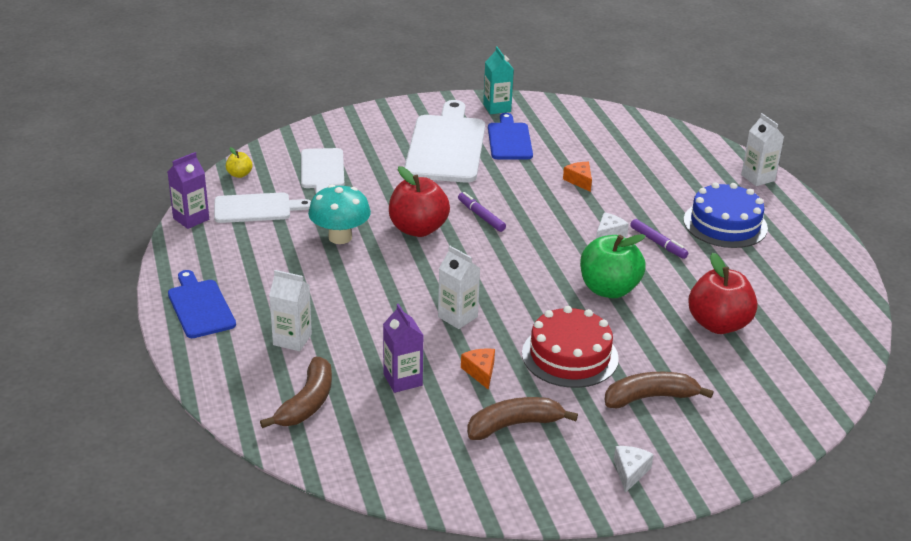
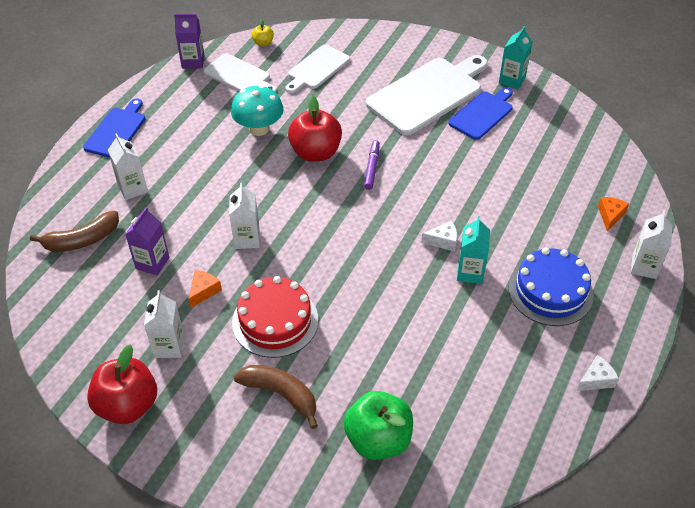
camera: 45 degrees right, 15 degrees up
(514, 425) = (169, 346): brown banana -> white carton
(579, 181) = (486, 180): orange cheese -> orange cheese (610, 216)
(609, 289) = (377, 287): green apple -> green apple (378, 439)
(630, 472) = (188, 439): white cheese -> white cheese (596, 380)
(658, 243) = (470, 272): purple marker -> turquoise carton
(718, 324) = (415, 373): red apple -> red apple (128, 405)

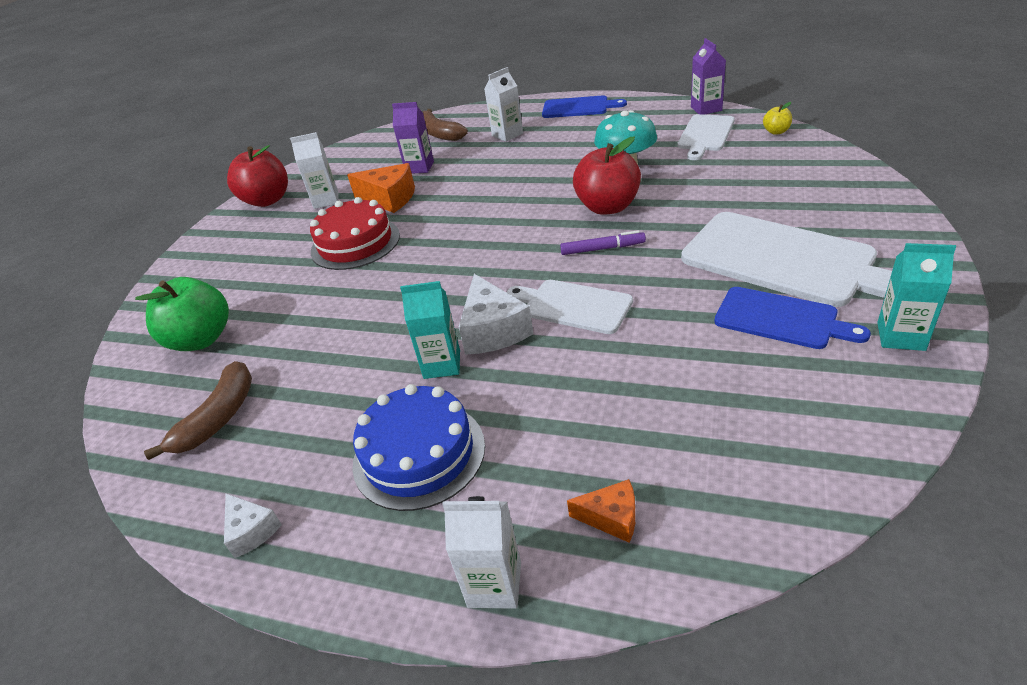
camera: 85 degrees right, 10 degrees down
(204, 291) = (389, 198): orange cheese -> orange cheese, size x1.75
(247, 239) = (460, 202): white carton -> none
(281, 394) = (267, 268): brown banana -> brown banana (219, 418)
(317, 69) = (761, 172): white cutting board -> white cutting board (572, 306)
(443, 241) = (493, 330): white cheese -> white cheese, size x1.75

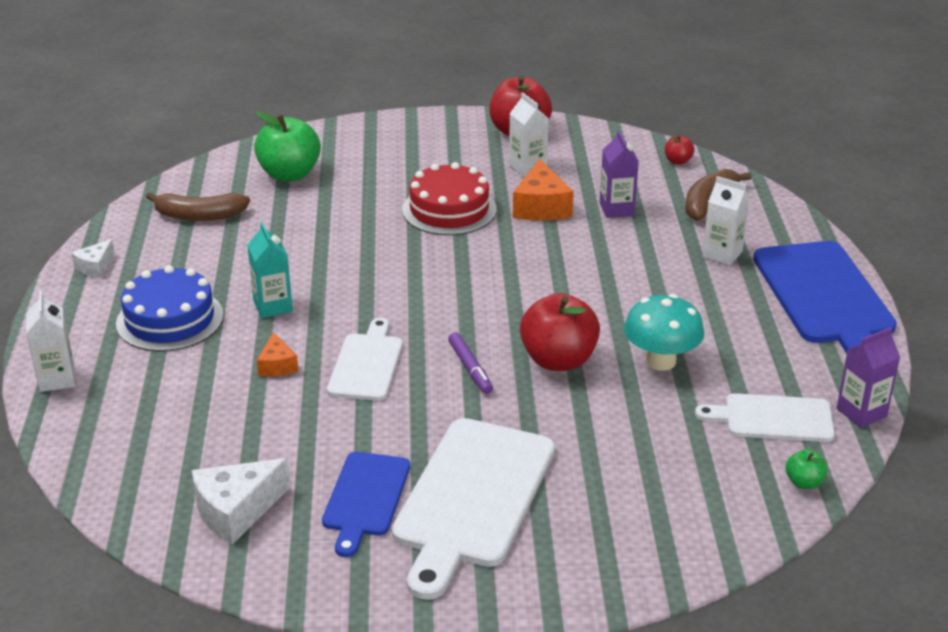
camera: 65 degrees right, 5 degrees down
(377, 140) = (678, 161): none -> red apple
(493, 330) = (323, 324): white cheese -> white cheese (236, 511)
(578, 107) = (825, 297): blue cutting board -> blue cutting board, size x1.72
(611, 517) = (114, 422): orange cheese -> orange cheese (277, 365)
(776, 132) = (804, 482): yellow apple -> green apple
(901, 336) = (349, 578): turquoise carton -> none

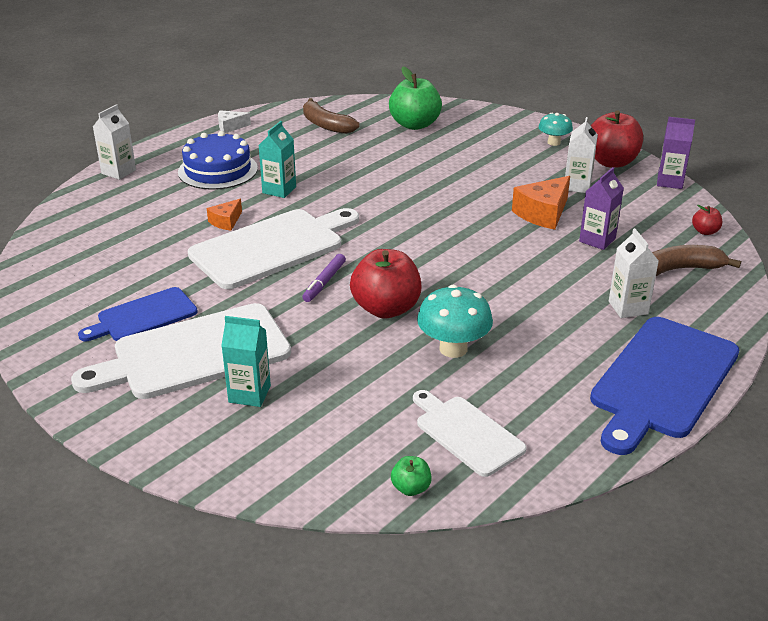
camera: 45 degrees right, 0 degrees up
(236, 511) = (76, 282): white cheese -> none
(366, 364) = (272, 247): white cutting board -> white cutting board, size x1.72
(444, 135) = (553, 142): none -> turquoise mushroom
(449, 210) = (477, 187): red cake -> none
(577, 498) = (249, 394): none -> turquoise carton
(861, 412) = (543, 474): purple carton -> purple carton (670, 182)

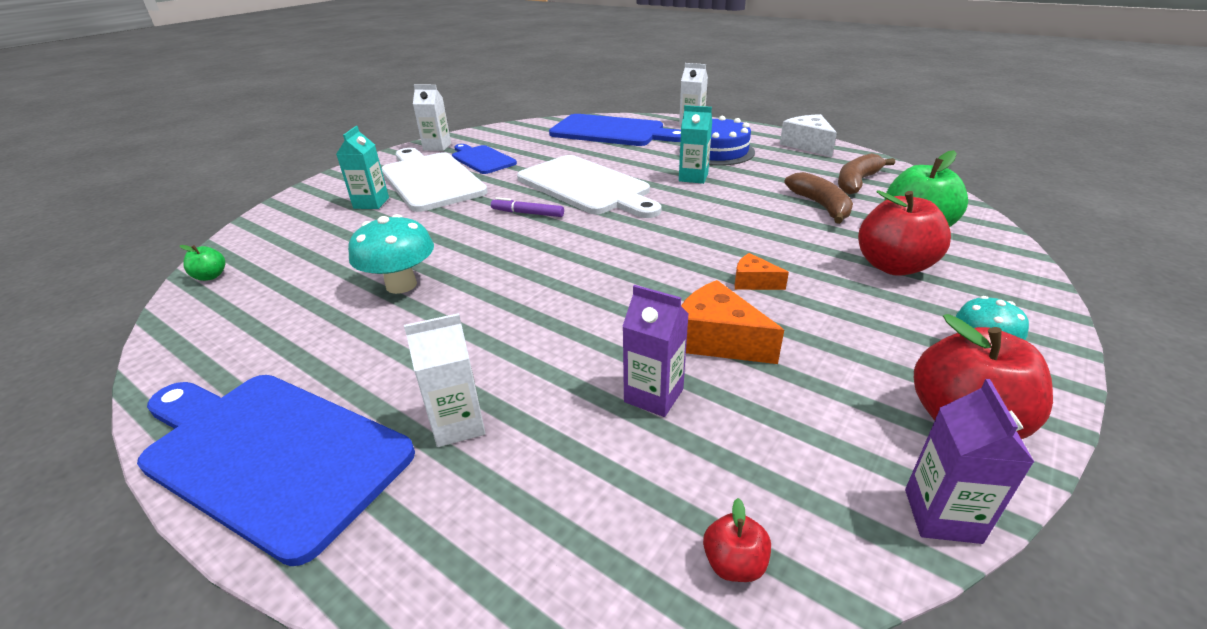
camera: 85 degrees right, 0 degrees up
(107, 222) = (612, 131): none -> blue cutting board
(226, 221) = (625, 165): orange cheese -> orange cheese (753, 282)
(230, 127) = (807, 145): white cheese -> white cheese, size x1.75
(386, 309) = (480, 245): red apple -> red apple (893, 266)
(466, 433) = (263, 299): white cutting board -> none
(577, 186) = (830, 375): white carton -> white carton (437, 147)
(681, 269) = (575, 504): brown banana -> brown banana (821, 206)

